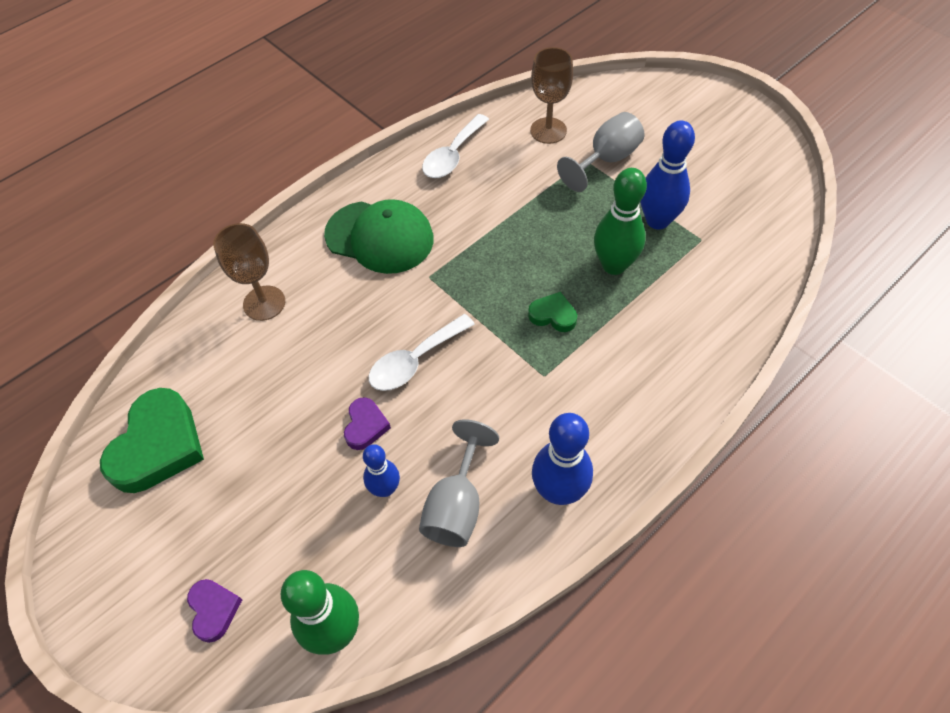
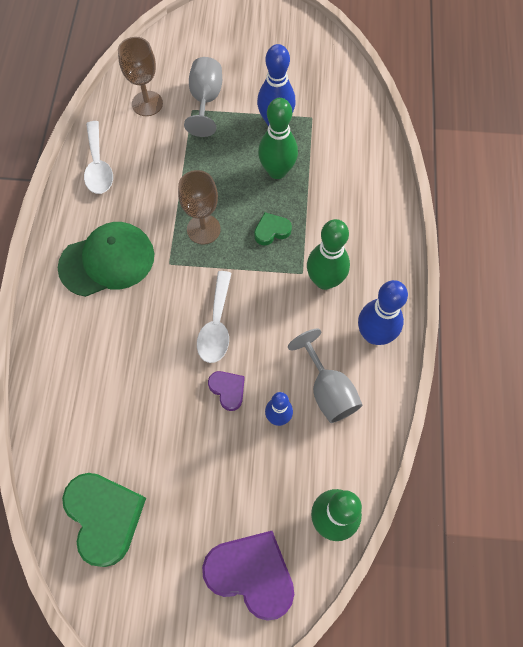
camera: 45 degrees left, 10 degrees up
(214, 610) = (251, 573): purple heart -> purple heart, size x2.00
(264, 303) = (74, 367): brown goblet -> brown goblet (203, 229)
(560, 399) = (325, 280): none -> green bowling pin

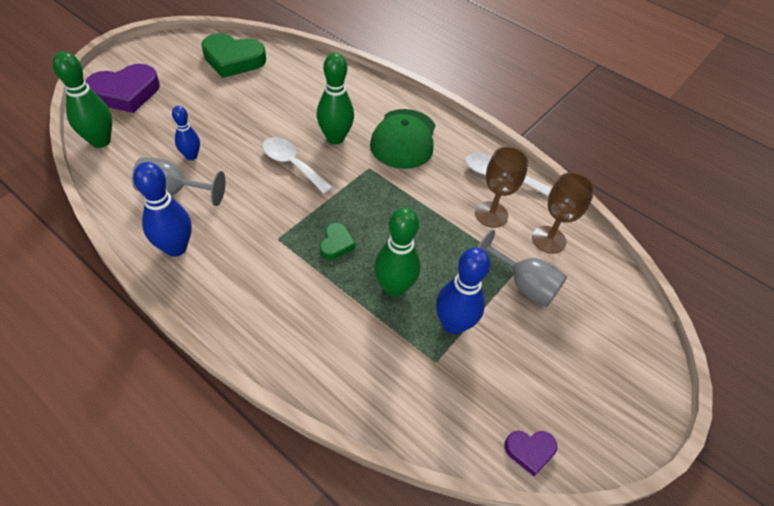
camera: 120 degrees right, 15 degrees down
(203, 229) = (380, 203): brown goblet -> brown goblet (491, 214)
(228, 390) = (240, 143): purple heart -> purple heart (529, 451)
(325, 280) = (255, 248): green bowling pin -> green bowling pin (335, 138)

